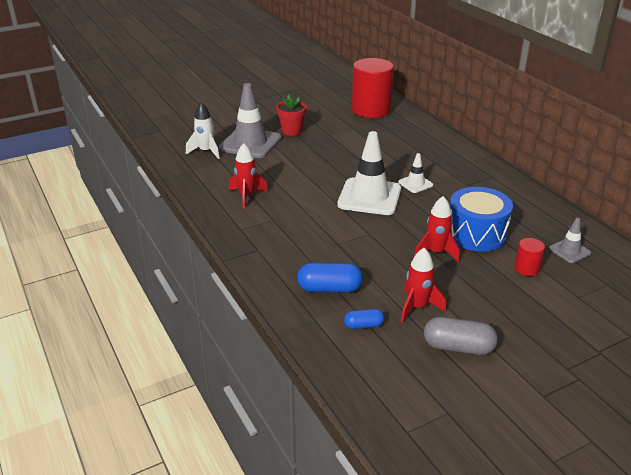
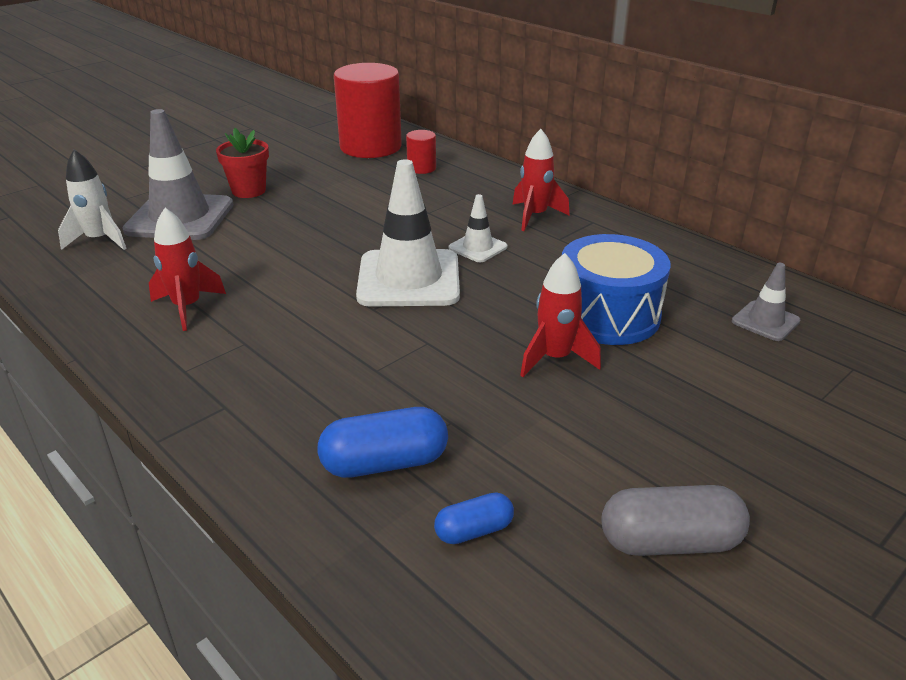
camera: 15 degrees left, 0 degrees up
(417, 307) = (562, 470): red rocket -> red rocket (535, 216)
(526, 269) = (715, 363): red cylinder -> red cylinder (421, 168)

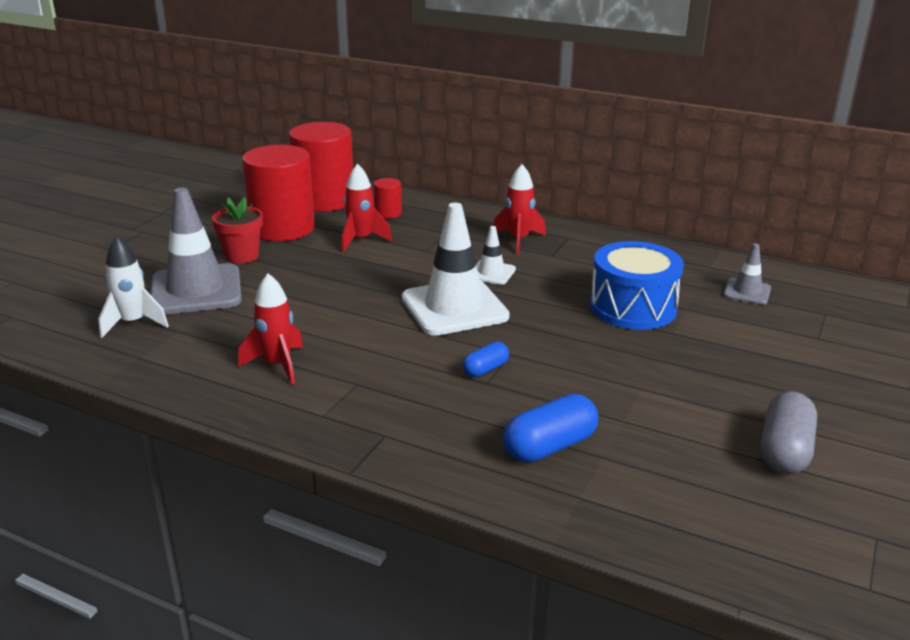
camera: 20 degrees left, 5 degrees down
(308, 169) = (282, 228): none -> red cylinder
(474, 530) = (651, 475): blue capsule -> blue capsule (485, 369)
(555, 358) = (618, 347): red rocket -> red rocket (361, 240)
(669, 542) = (784, 451): grey capsule -> grey capsule turned 45 degrees counterclockwise

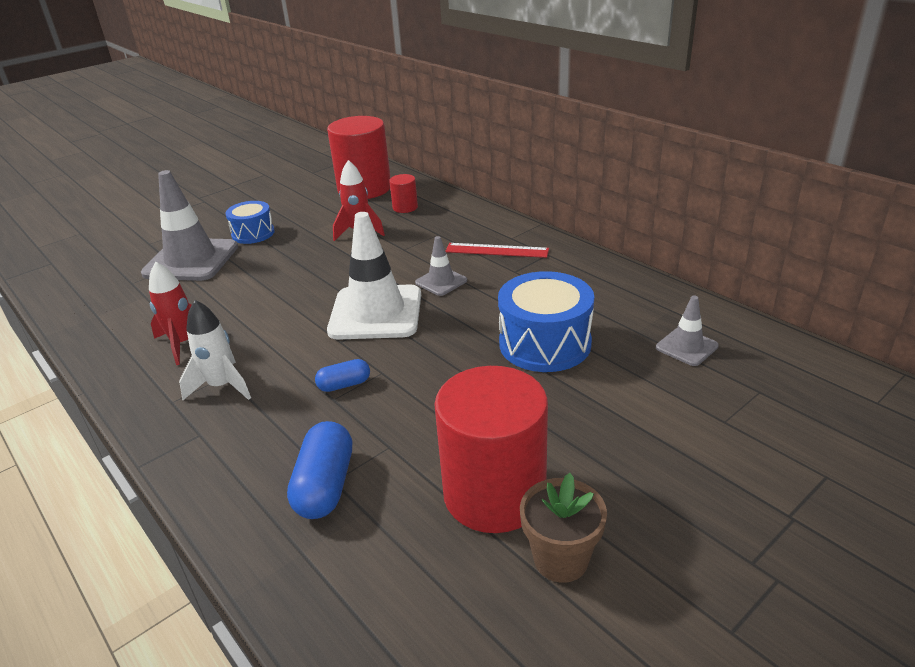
camera: 25 degrees right, 5 degrees up
(133, 323) = (121, 283): white rocket -> white rocket (222, 386)
(242, 256) = (253, 233): red flower pot -> blue drum
(282, 228) = (307, 211): red cylinder -> red cylinder (494, 493)
(491, 273) = (441, 282): white traffic cone -> grey traffic cone
(518, 240) = (497, 250): red rocket -> red ruler
(549, 447) = (325, 486): blue capsule -> blue capsule turned 75 degrees counterclockwise
(784, 451) = (561, 559): grey capsule -> brown flower pot

